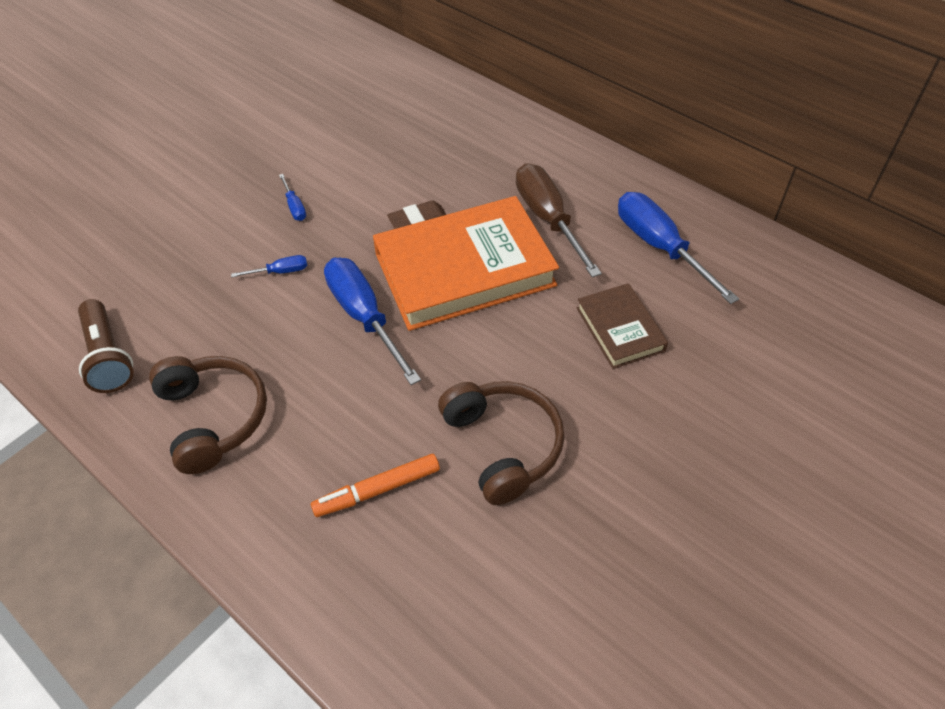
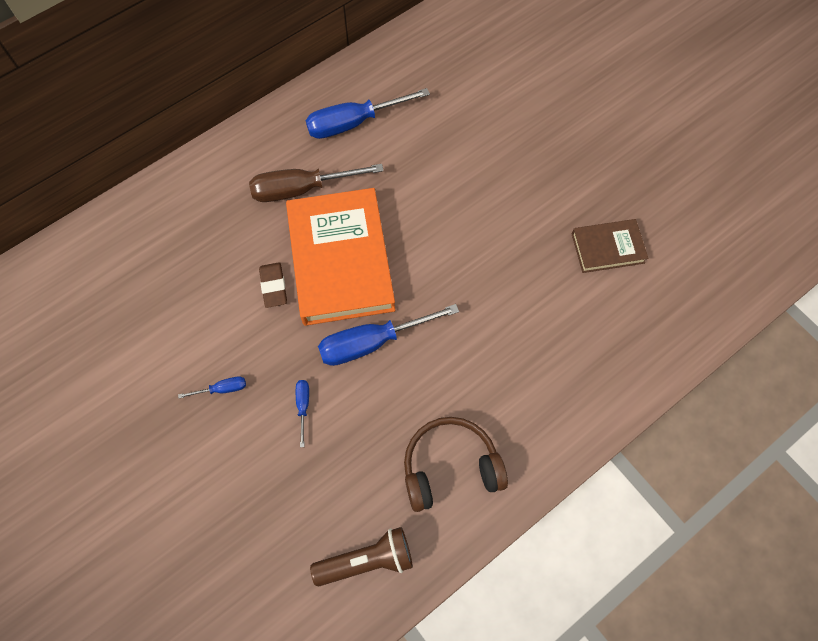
camera: 80 degrees left, 15 degrees up
(377, 490) = (534, 351): orange marker -> none
(502, 445) = (511, 265): brown headphones -> none
(620, 329) = (426, 169): brown book -> brown book (607, 248)

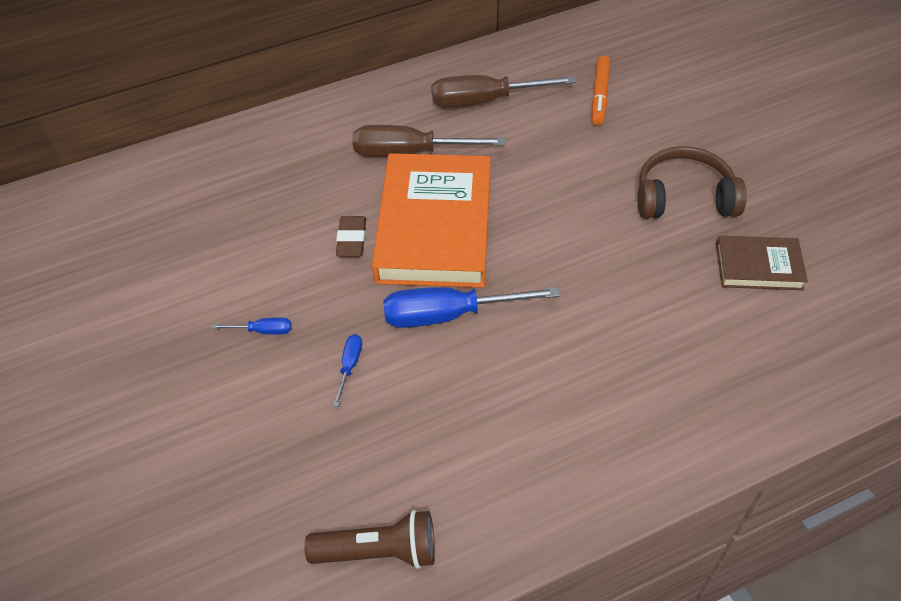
camera: 15 degrees right, 15 degrees down
(353, 123) = (484, 100): blue screwdriver -> brown screwdriver
(450, 467) = (509, 467): brown headphones -> brown headphones (684, 197)
(451, 100) = (600, 95): none -> orange marker

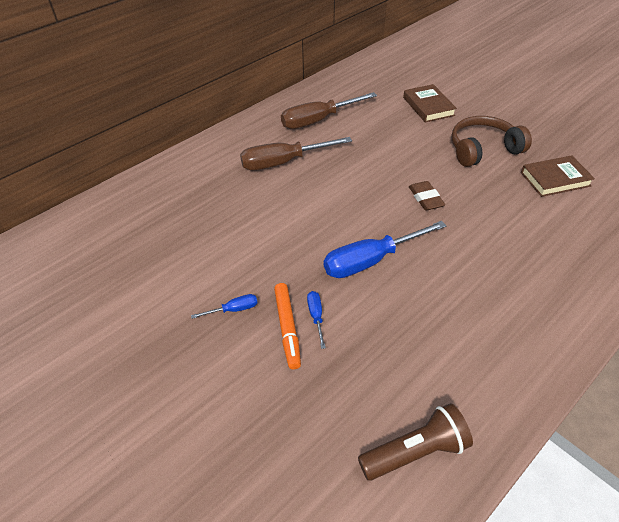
camera: 20 degrees left, 5 degrees down
(351, 239) = (270, 228): brown eraser -> brown eraser (425, 198)
(434, 227) = (327, 205): orange book -> none
(600, 95) = (393, 102): orange marker -> orange marker (287, 328)
(646, 112) = (428, 106): none -> brown book

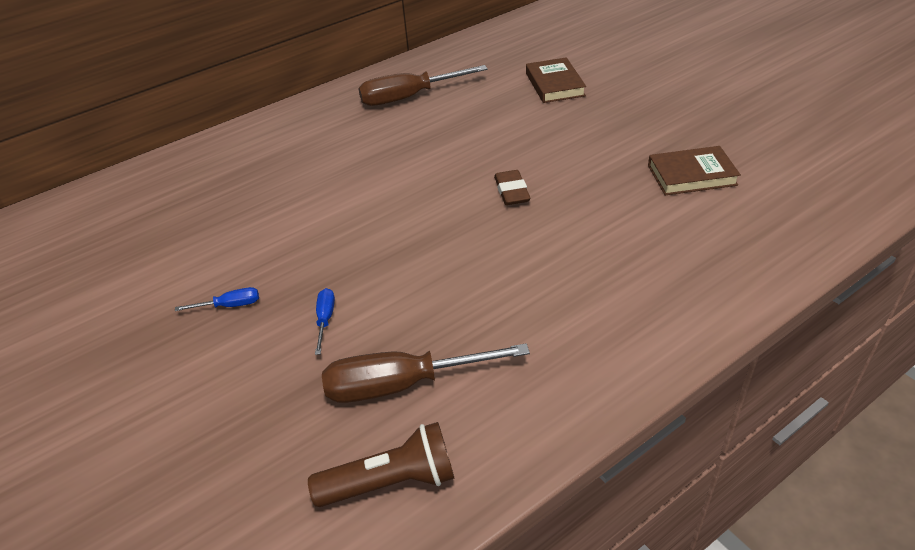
camera: 10 degrees right, 5 degrees down
(283, 162) = (349, 144): brown screwdriver -> brown screwdriver (402, 385)
(287, 328) = (286, 330): orange marker -> none
(370, 261) = (415, 260): blue screwdriver -> none
(483, 149) = (608, 137): brown headphones -> none

